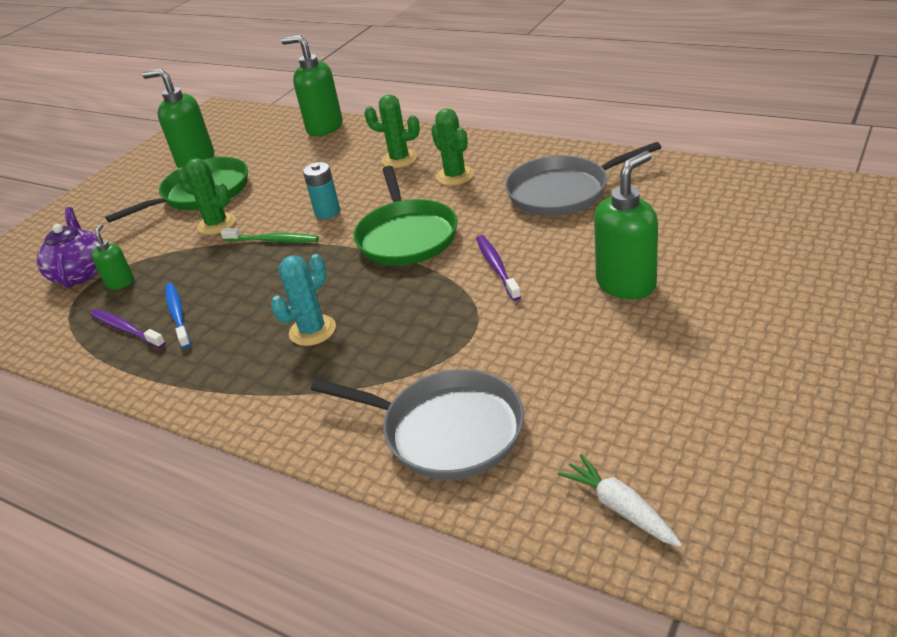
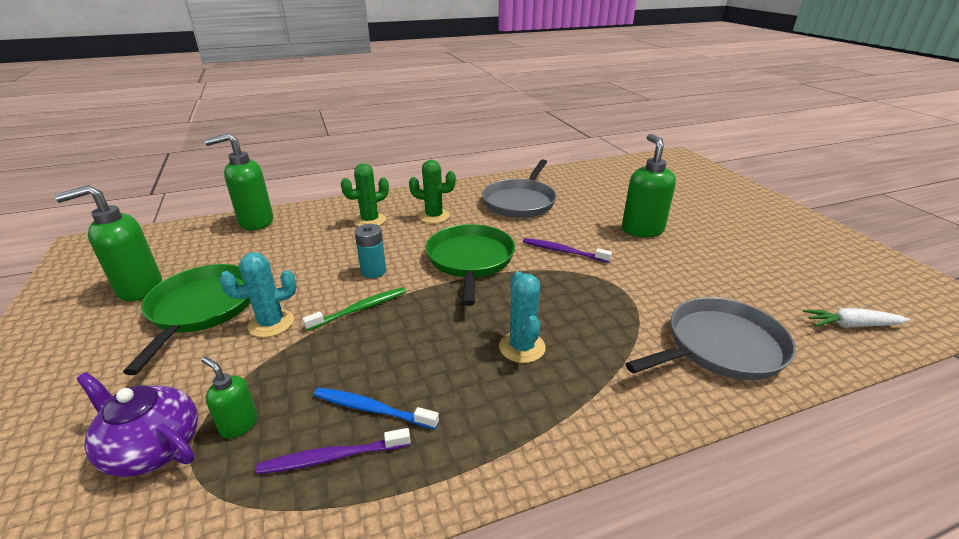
camera: 55 degrees left, 5 degrees down
(217, 224) = (271, 323): green cactus -> turquoise cactus
(406, 236) = (470, 260): green pan -> green pan turned 120 degrees counterclockwise

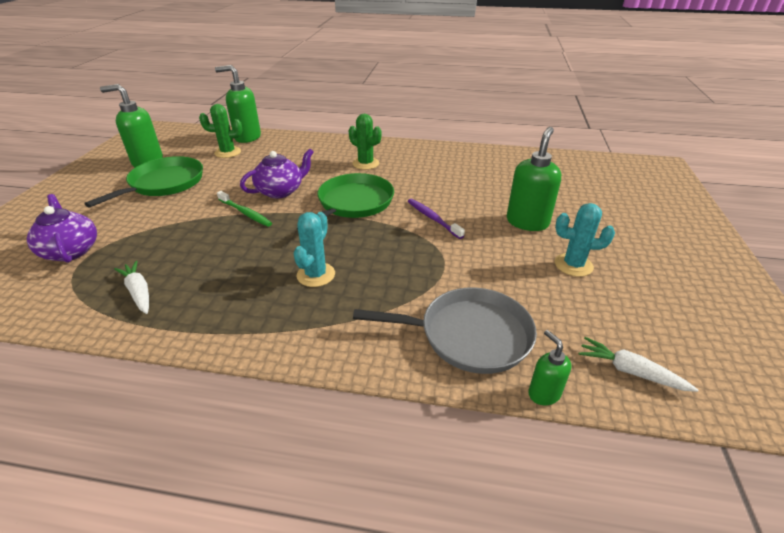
camera: 30 degrees right, 5 degrees up
(239, 424) = (116, 255): green soap dispenser -> green soap dispenser (543, 393)
(271, 323) = (189, 205): turquoise cactus -> turquoise cactus (573, 265)
(332, 457) = (138, 292): purple toothbrush -> white carrot
(360, 309) = (245, 213): green toothbrush -> green toothbrush turned 45 degrees clockwise
(370, 220) = (318, 155): green cactus -> green cactus (228, 152)
(372, 409) = (185, 275): blue toothbrush -> none
(373, 271) = (281, 191): turquoise battery -> purple teapot
(520, 202) = (447, 170): grey pan -> none

